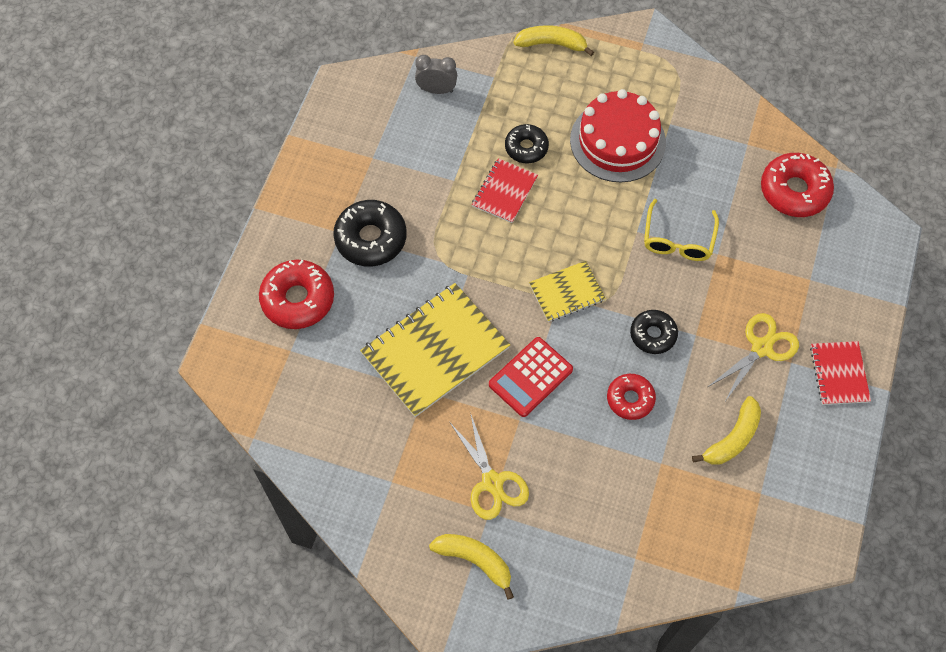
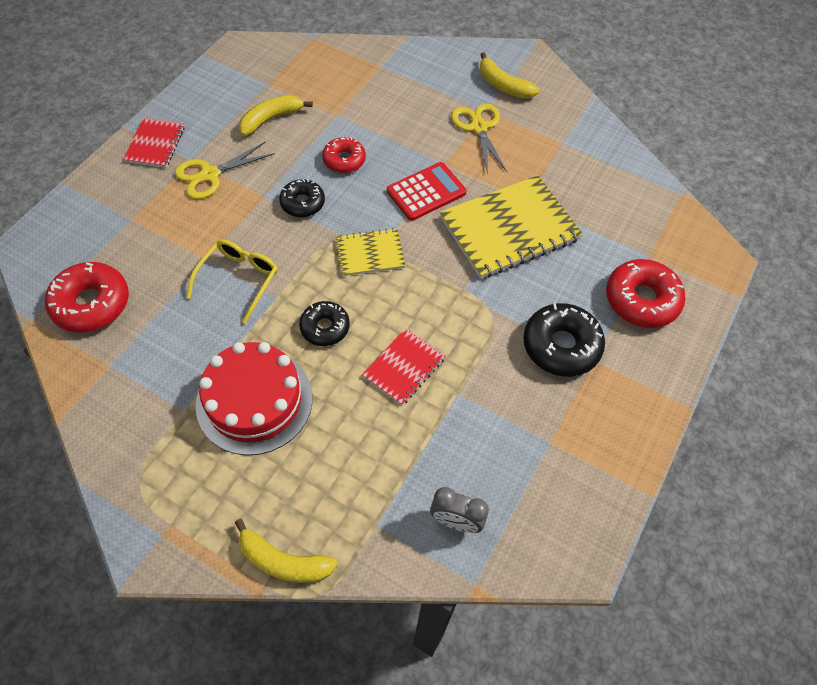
camera: 170 degrees left, 5 degrees down
(526, 148) = (364, 415): black donut -> black donut (325, 327)

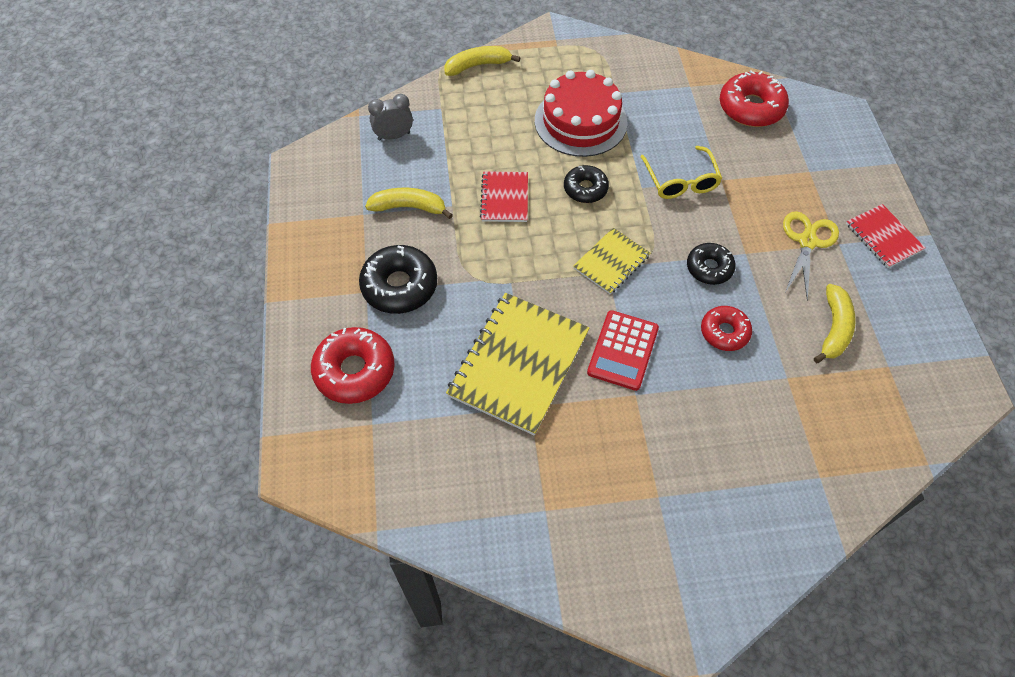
camera: 145 degrees right, 0 degrees up
(479, 127) = (644, 466): yellow scissors -> none
(503, 85) = (673, 552): yellow banana -> yellow banana (409, 207)

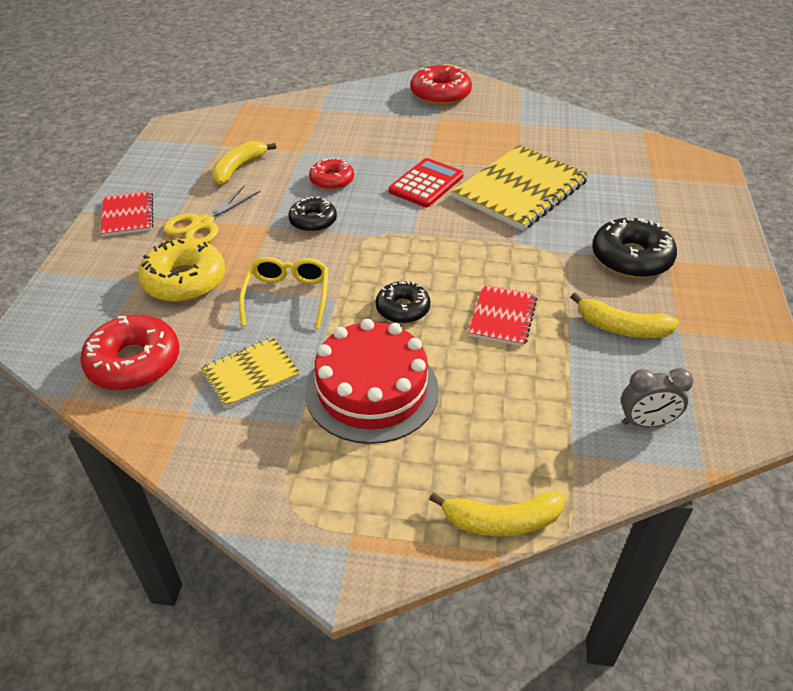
camera: 165 degrees left, 15 degrees down
(355, 371) = (670, 208): red donut -> red donut (440, 94)
(611, 262) = (406, 241): yellow notebook -> yellow notebook (251, 374)
(772, 178) = (184, 281): none -> yellow donut

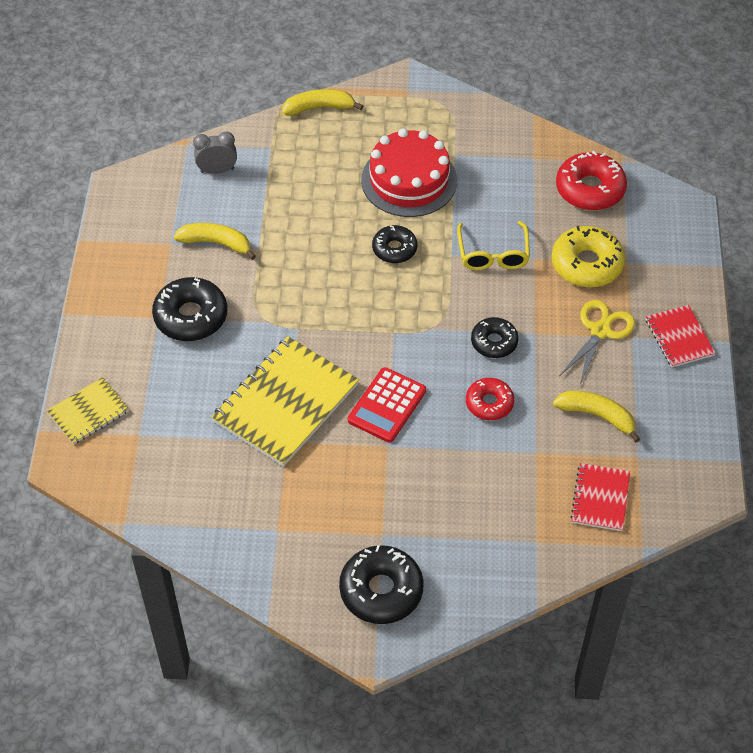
camera: 175 degrees right, 10 degrees up
(238, 168) = (597, 415): yellow banana -> yellow banana turned 90 degrees counterclockwise
(251, 374) = (500, 186): yellow notebook -> yellow notebook (88, 412)
(440, 94) = (381, 590): red donut -> black donut
(502, 317) = (312, 247): red notebook -> red notebook (600, 498)

